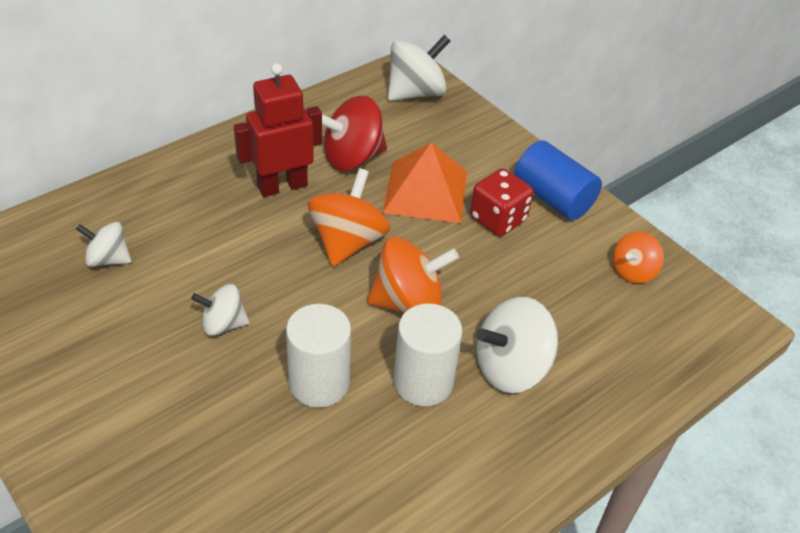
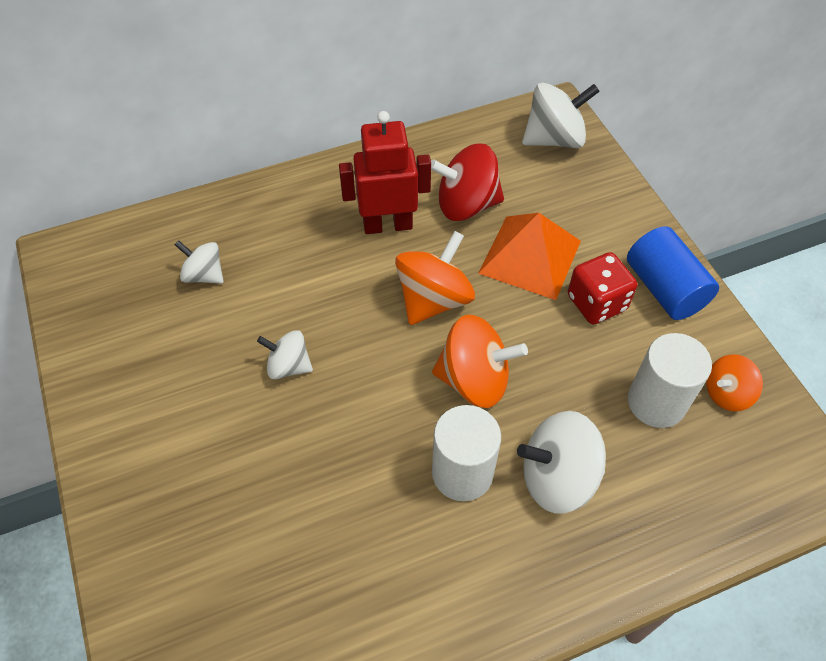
camera: 20 degrees right, 10 degrees up
(319, 383) = (360, 450): white cylinder -> white cylinder (656, 402)

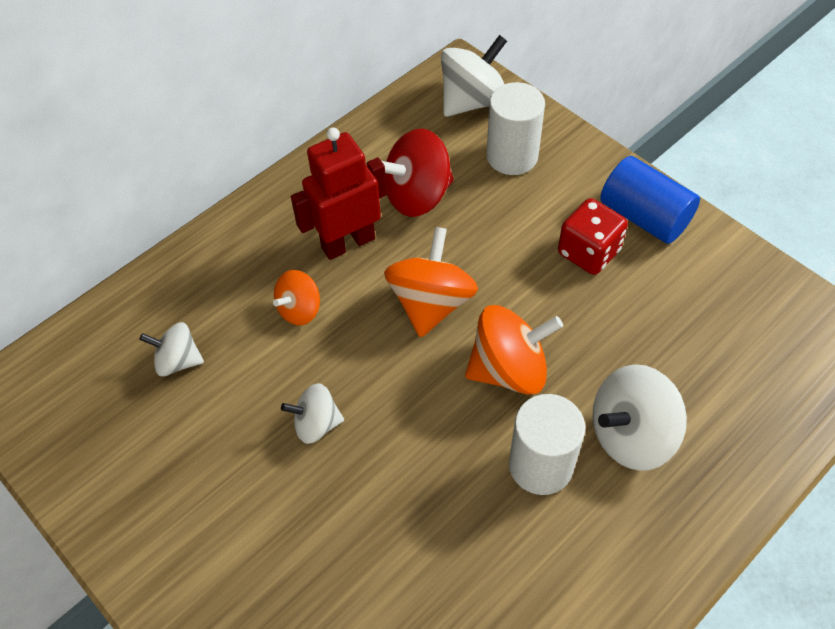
camera: 20 degrees left, 0 degrees up
(530, 256) = (504, 228): orange pyramid -> none
(656, 402) = (686, 329): white cylinder -> white cylinder (512, 156)
(726, 393) = (744, 297): orange spinning top -> orange spinning top (300, 310)

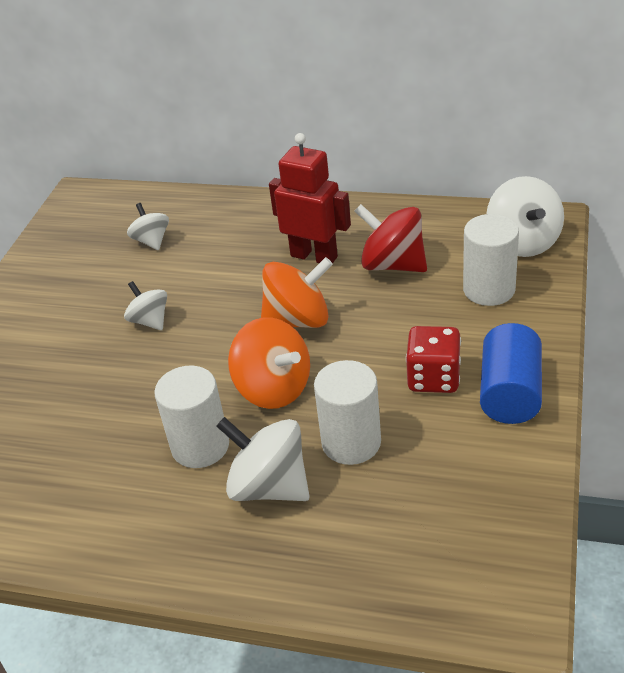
camera: 60 degrees right, 15 degrees down
(300, 310) = (236, 266): orange spinning top -> none
(472, 101) = (523, 242): white spinning top -> white spinning top turned 60 degrees clockwise
(622, 349) = (351, 442): none -> white cylinder

